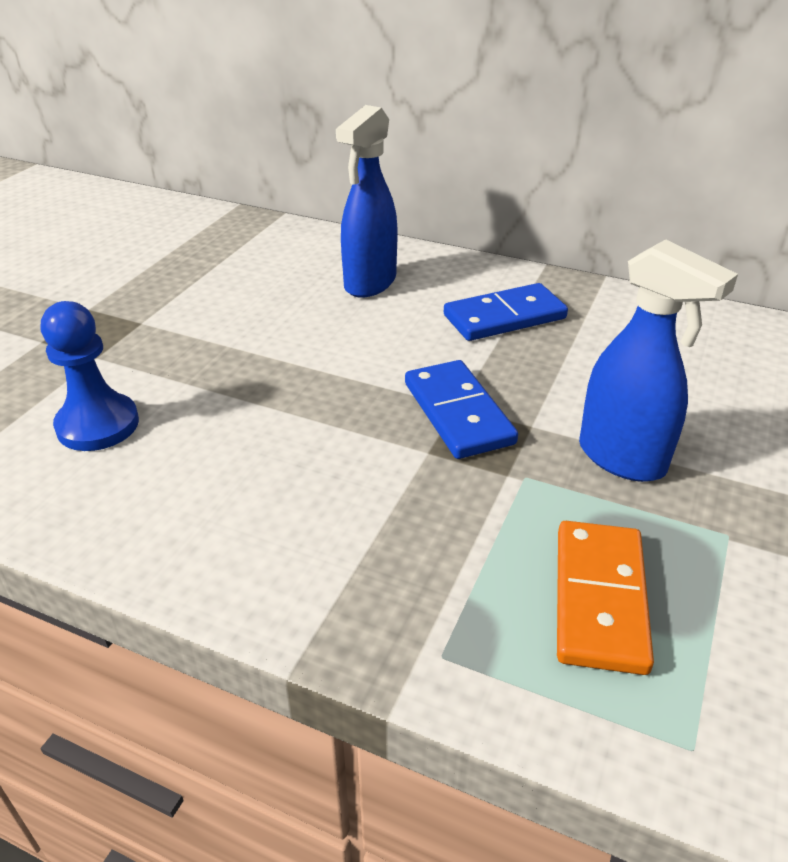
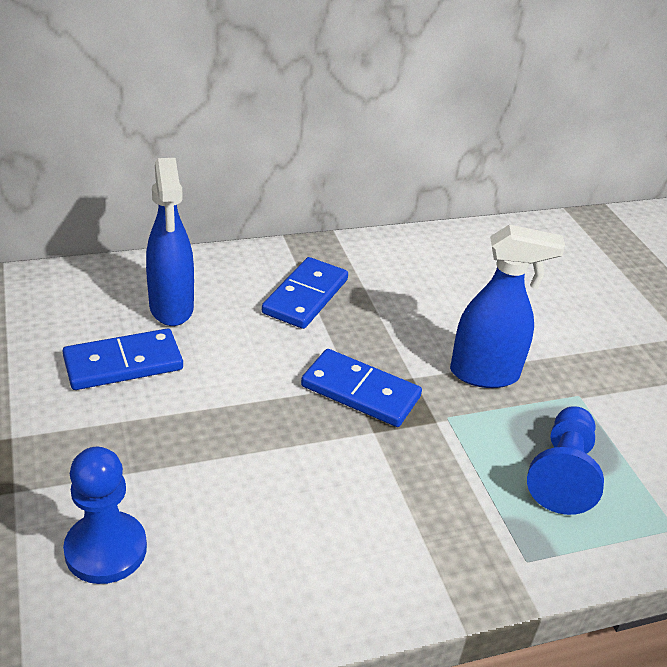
camera: 45 degrees left, 0 degrees up
(280, 307) = (123, 363): none -> blue domino
(599, 599) = (562, 473): orange domino -> blue pawn

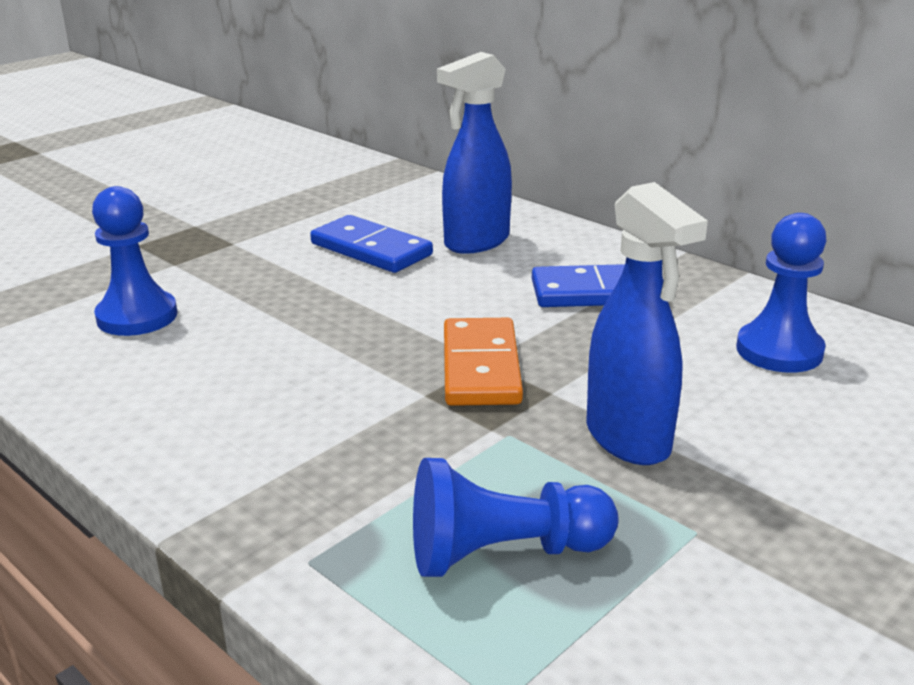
camera: 65 degrees right, 10 degrees down
(360, 392) = (480, 367): blue domino -> orange domino
(434, 273) = (779, 351): none -> blue pawn

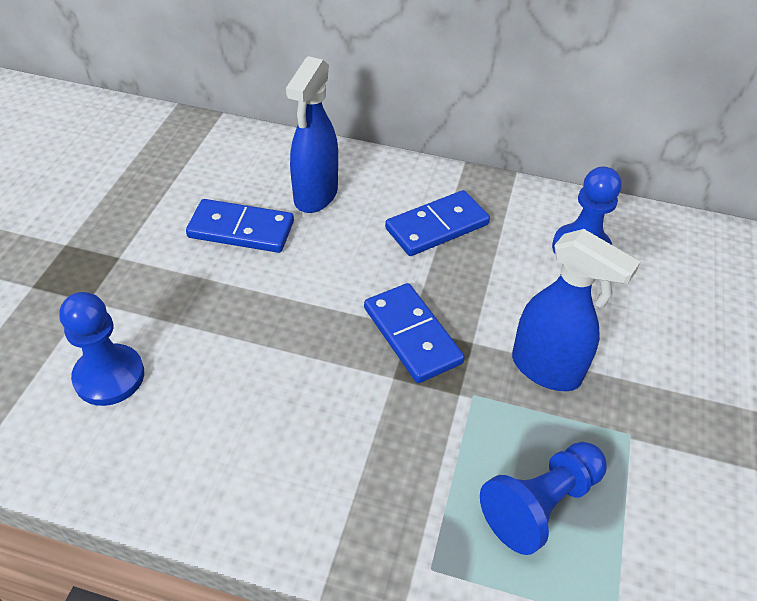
camera: 30 degrees left, 20 degrees up
(480, 367) = (412, 335): orange domino -> blue domino

